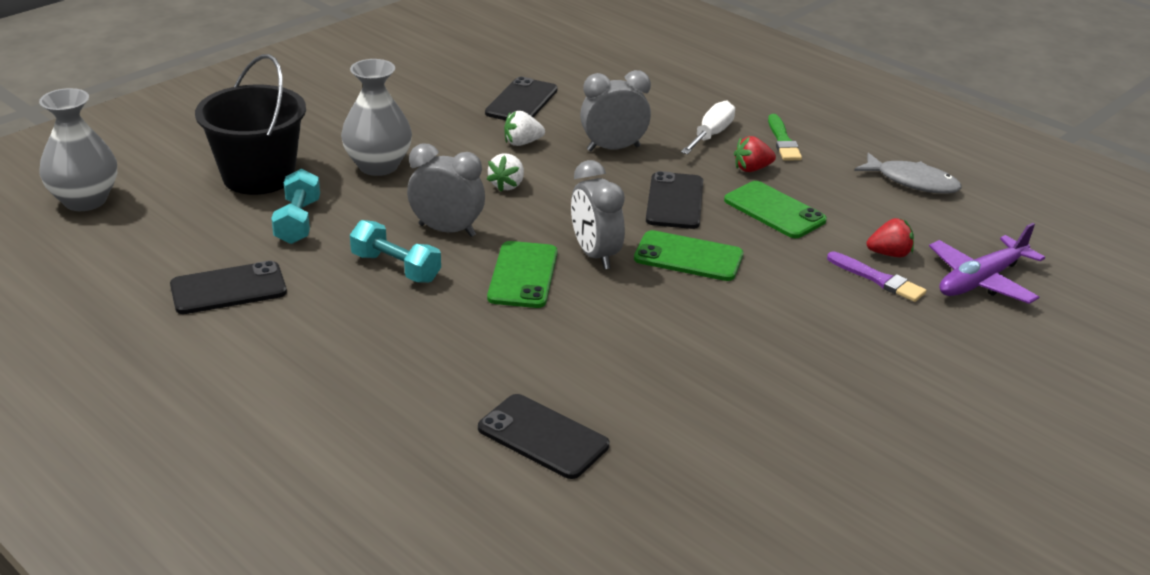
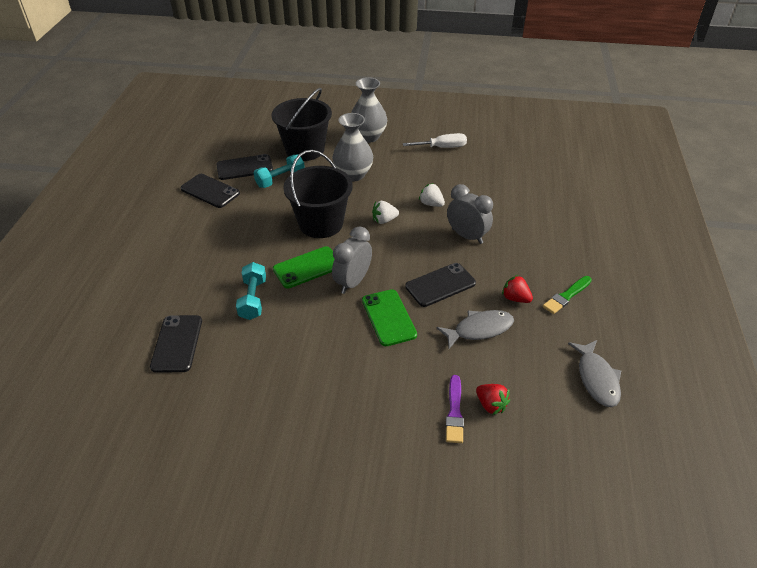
camera: 55 degrees right, 10 degrees up
(85, 200) = (238, 122): grey vase -> grey vase (368, 136)
(396, 268) = (272, 226): turquoise dumbbell -> turquoise dumbbell (253, 299)
(447, 230) = (321, 223): grey clock -> black bucket
(521, 101) = (472, 183): black phone -> black phone (244, 167)
(711, 135) = (532, 264): white screwdriver -> white screwdriver (442, 147)
(774, 210) = (479, 329): green phone -> grey fish
(981, 281) = (510, 468): purple plane -> none

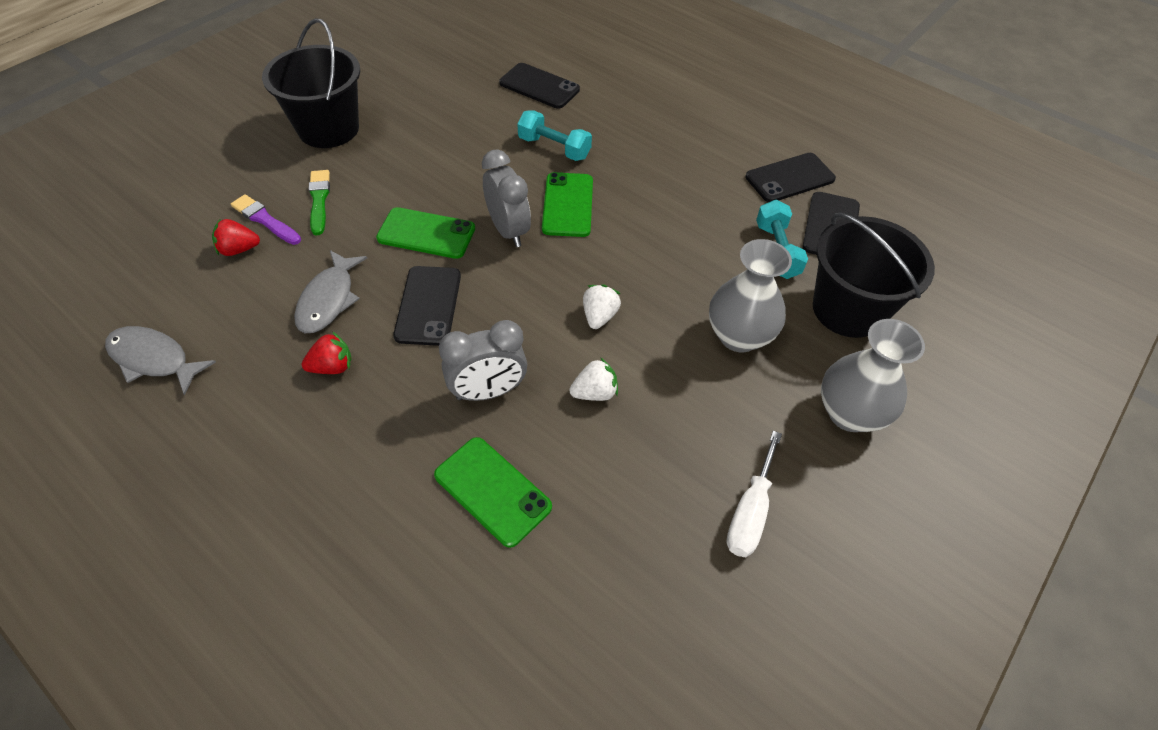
camera: 120 degrees right, 10 degrees up
(321, 223) = (642, 250): black bucket -> black bucket (328, 129)
(510, 212) = (492, 491): none -> green phone
(566, 296) = (276, 428): green brush -> green brush (319, 200)

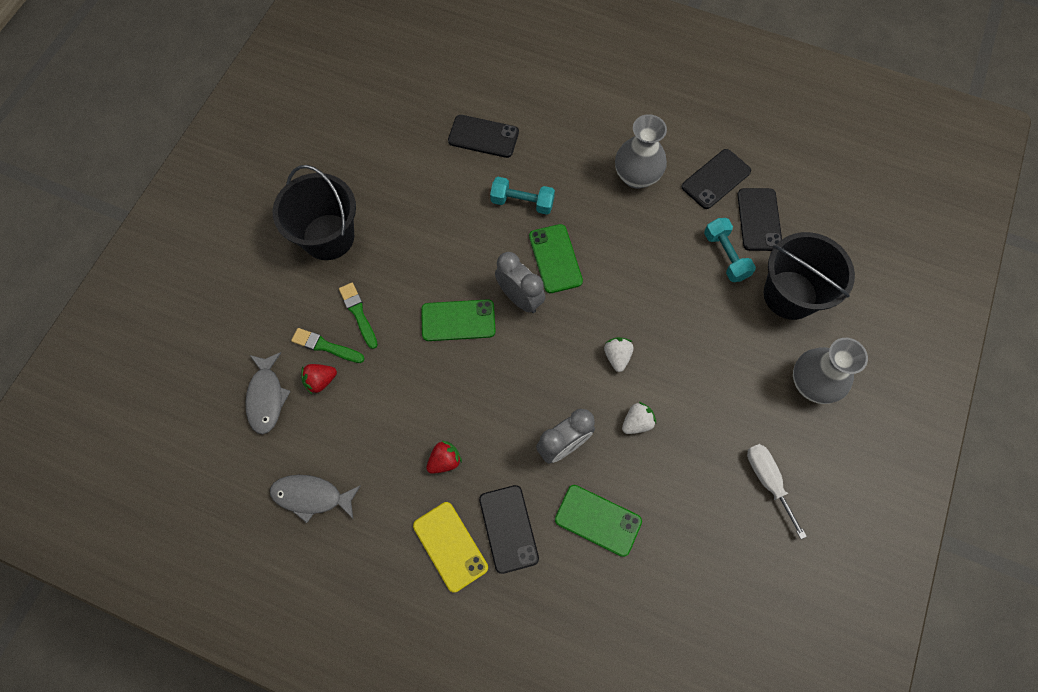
camera: 15 degrees left, 15 degrees up
(265, 220) = (325, 346): purple brush -> green brush
(285, 463) = (450, 546): none -> yellow phone
(328, 300) = (413, 405): grey fish -> grey fish (266, 397)
(428, 305) = (489, 386): black phone -> black phone (508, 528)
(739, 336) = (720, 343): grey vase -> grey vase (636, 176)
(749, 512) = (767, 481): white screwdriver -> white screwdriver turned 150 degrees clockwise

